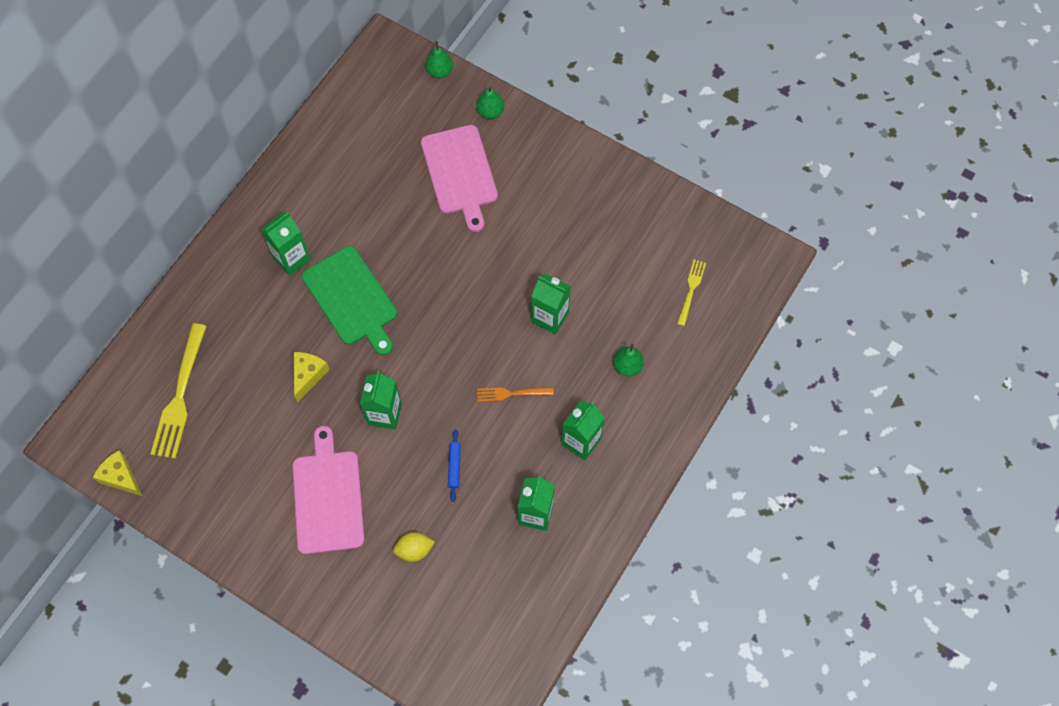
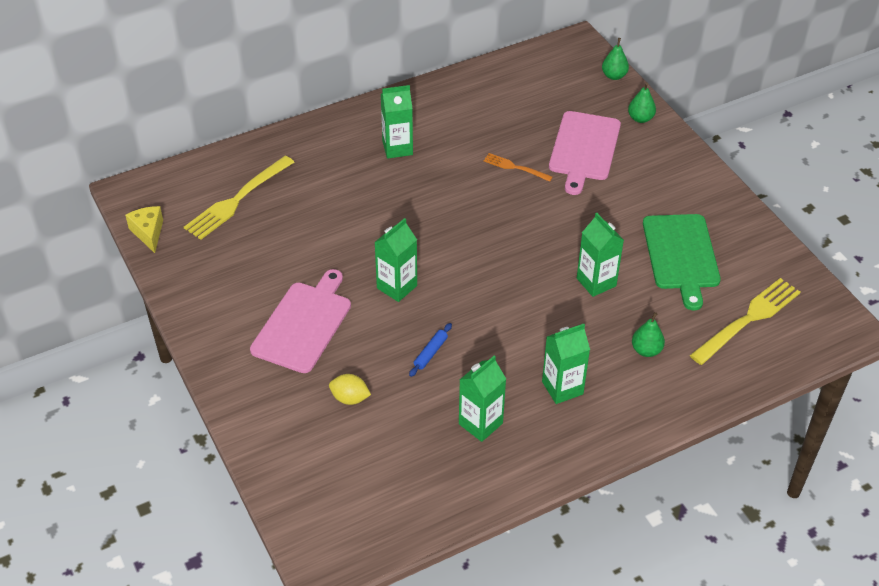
camera: 30 degrees right, 20 degrees down
(308, 375) = (352, 231): yellow cheese -> none
(351, 299) = (427, 195): green cutting board -> green cutting board (681, 255)
(511, 393) = (521, 322): orange fork -> orange fork (515, 167)
(691, 290) = (748, 319): yellow fork -> yellow fork, size x1.86

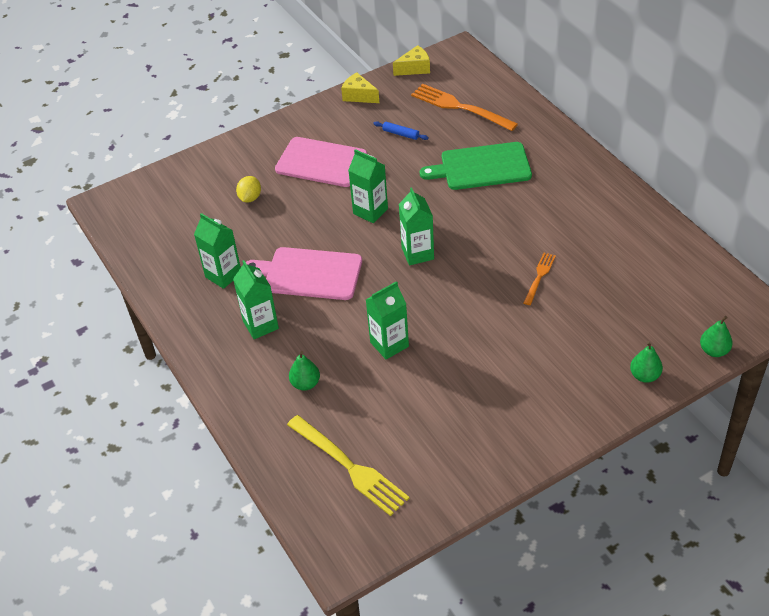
camera: 90 degrees right, 0 degrees up
(184, 287) = (359, 96): none -> yellow cheese
(237, 200) = (460, 107): yellow fork -> orange fork
(397, 148) = (548, 193): green carton -> green carton (417, 253)
(430, 353) = (297, 239): blue rolling pin -> blue rolling pin (401, 134)
(584, 149) = (580, 328): pink cutting board -> pink cutting board (309, 273)
(681, 255) = (434, 411): green cutting board -> green cutting board (481, 167)

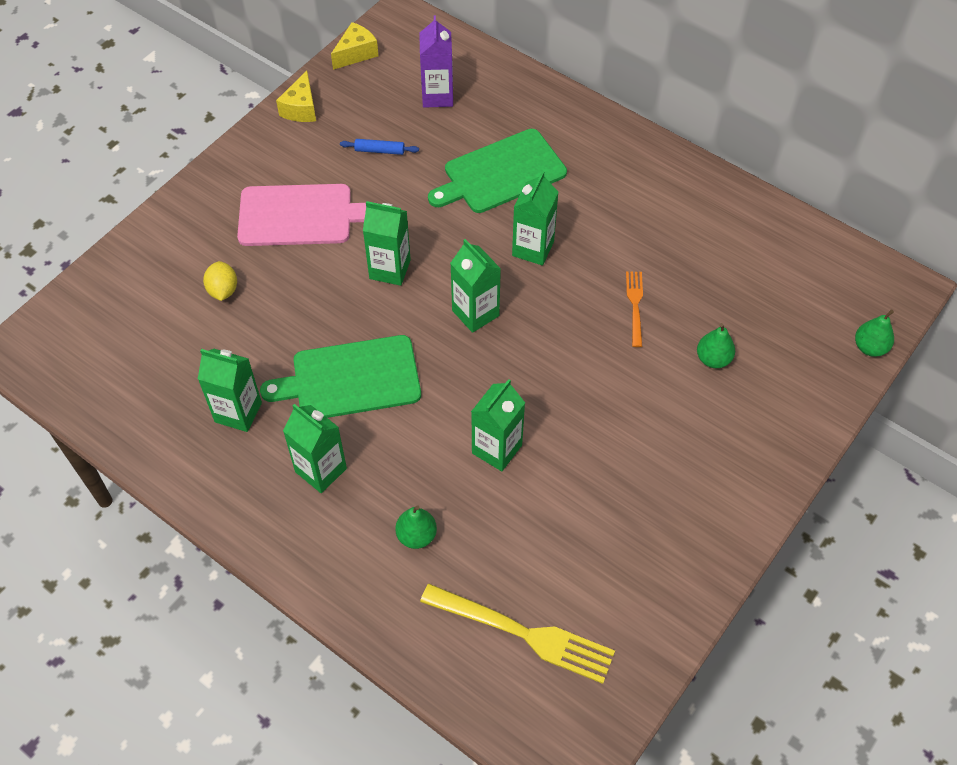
camera: 25 degrees left, 10 degrees up
(309, 273) = (351, 379): pink cutting board -> green cutting board
(359, 96) = (301, 108): yellow cheese -> yellow cheese turned 90 degrees counterclockwise
(460, 107) = (437, 96): orange fork -> purple carton
(481, 221) = (533, 248): none -> green carton
(644, 376) = (809, 402): green pear -> green pear (713, 359)

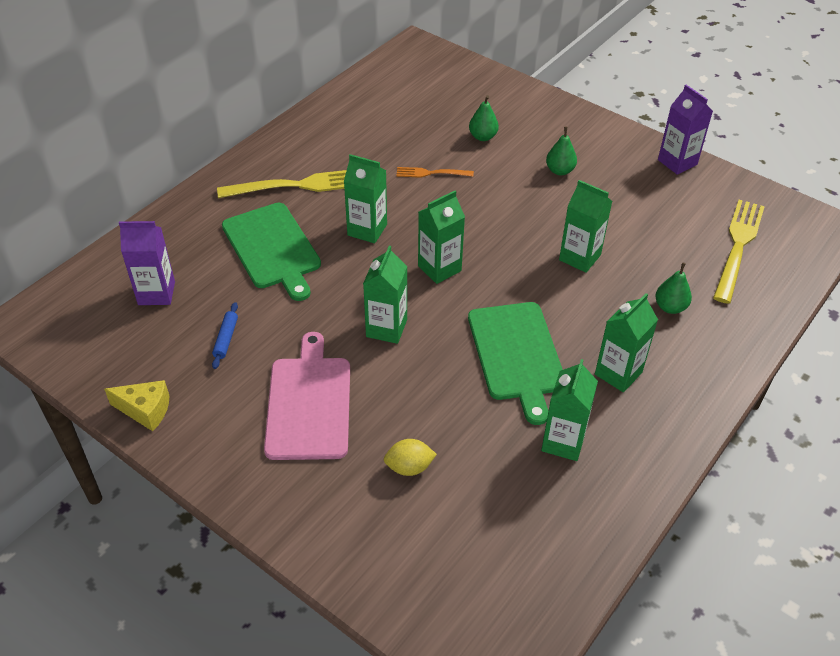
camera: 90 degrees left, 10 degrees down
(356, 53) = (69, 362): yellow cheese -> none
(600, 185) = (297, 185): none -> yellow fork
(690, 585) = (677, 162): none -> purple carton
(869, 347) = (469, 65): green pear -> green pear (560, 170)

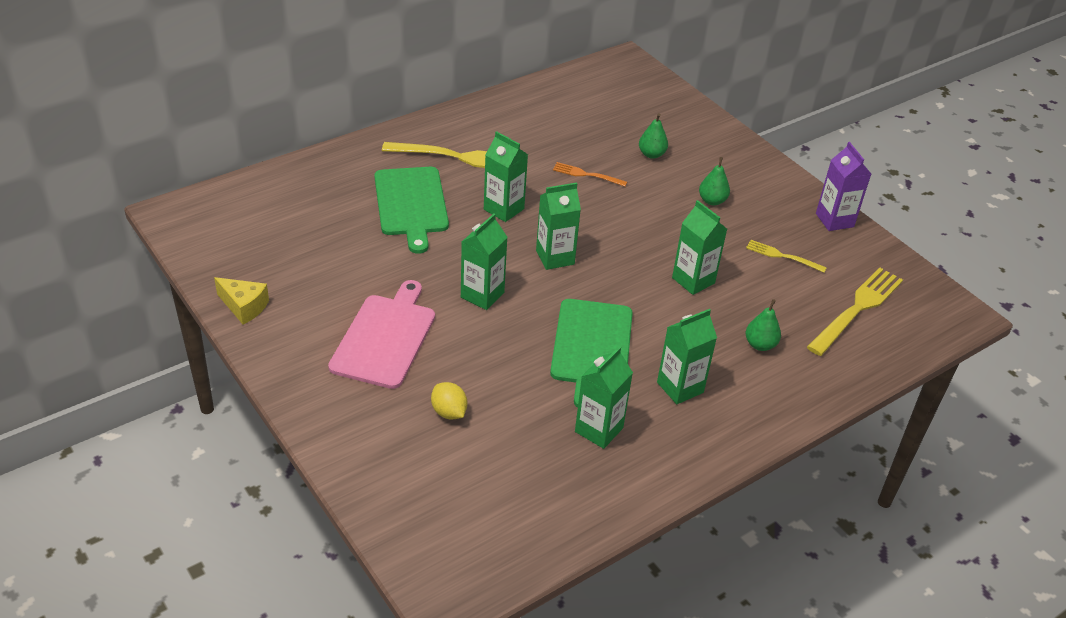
camera: 15 degrees right, 5 degrees down
(156, 293) = (294, 216): purple carton -> none
(226, 339) = (337, 268): blue rolling pin -> none
(409, 467) = (449, 412): yellow lemon -> yellow lemon turned 45 degrees clockwise
(648, 211) = (782, 256): none -> yellow fork

